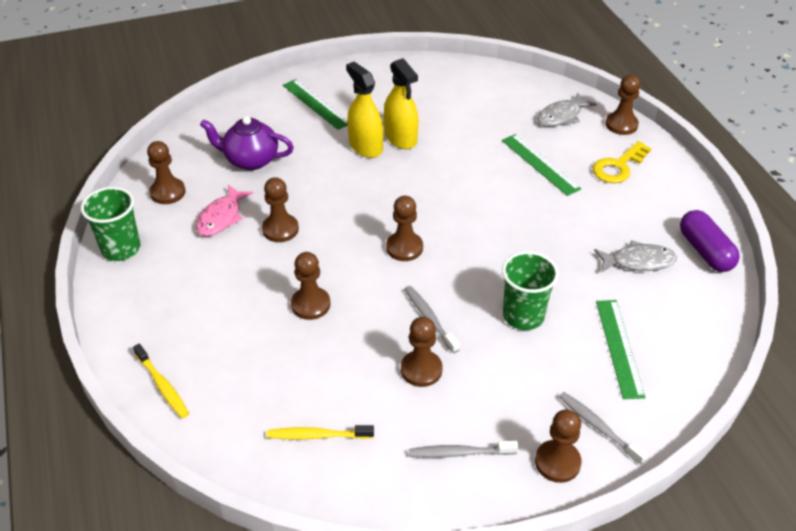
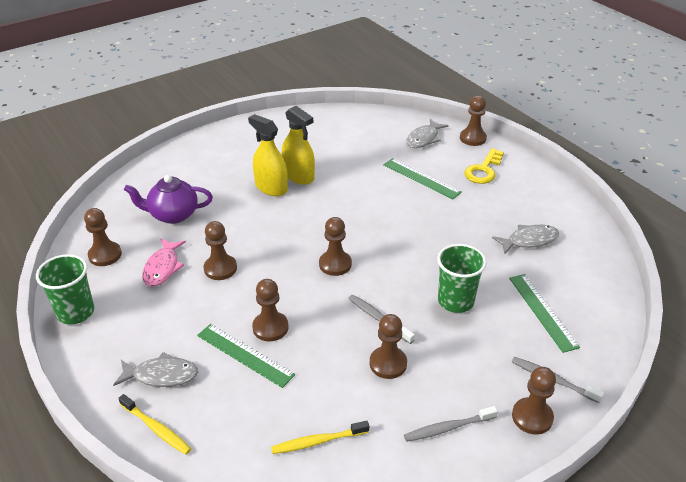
camera: 15 degrees left, 5 degrees down
(184, 332) = (161, 375): none -> grey fish
(316, 104) = (216, 160): green ruler -> green ruler (245, 354)
(705, 251) = (576, 223): purple capsule -> none

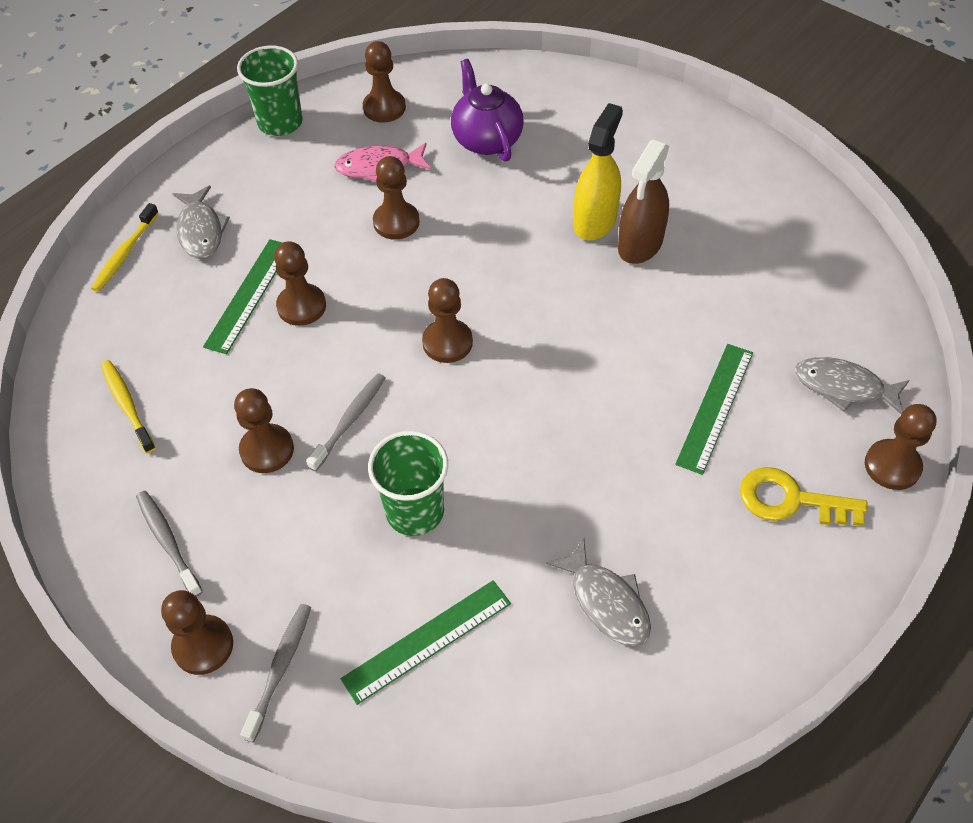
camera: 75 degrees right, 15 degrees up
(299, 176) = (640, 244): yellow spray bottle -> brown spray bottle

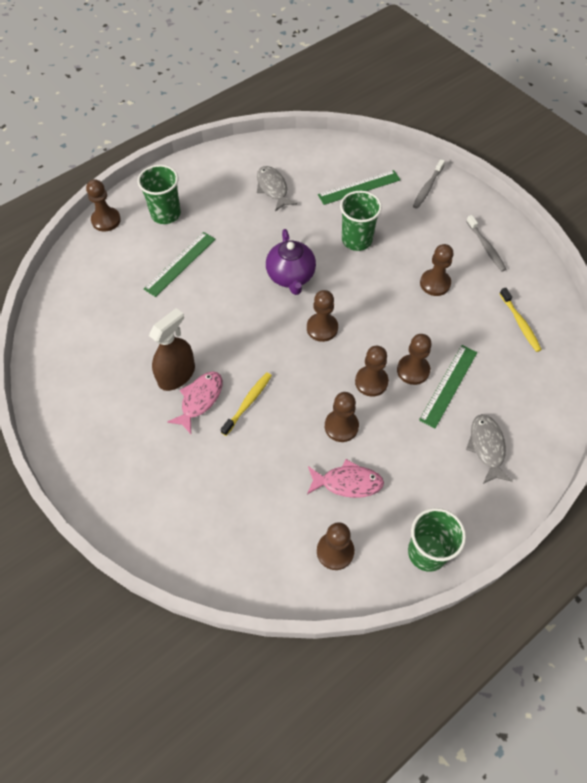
camera: 170 degrees left, 5 degrees up
(125, 253) = (541, 437): yellow toothbrush -> yellow toothbrush (248, 403)
(203, 646) = (464, 201): brown pawn -> brown pawn (371, 382)
(349, 421) = (387, 291): grey toothbrush -> none
(486, 139) = (257, 495): purple teapot -> purple teapot (291, 276)
(595, 221) = (200, 400): yellow spray bottle -> pink fish
(791, 500) = (165, 214): yellow key -> green cup
(843, 387) = (104, 262): grey fish -> none

